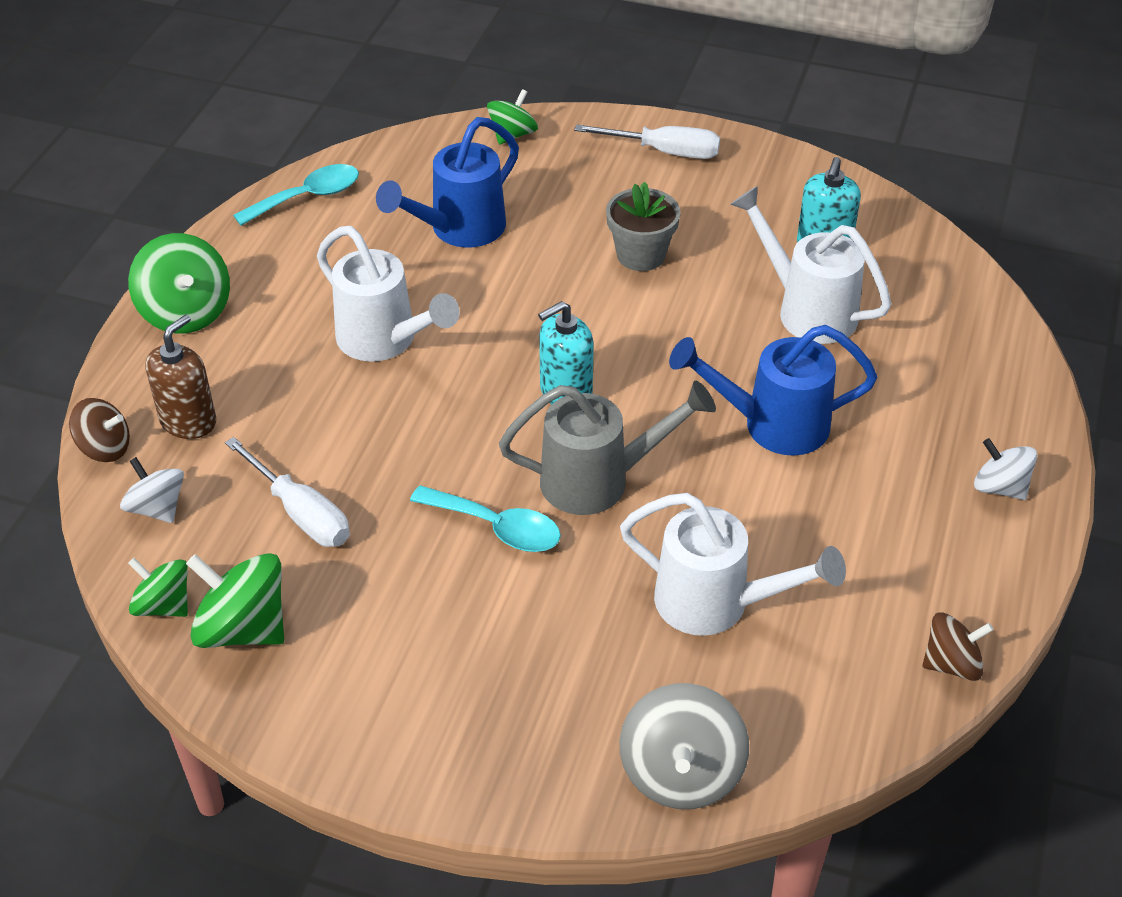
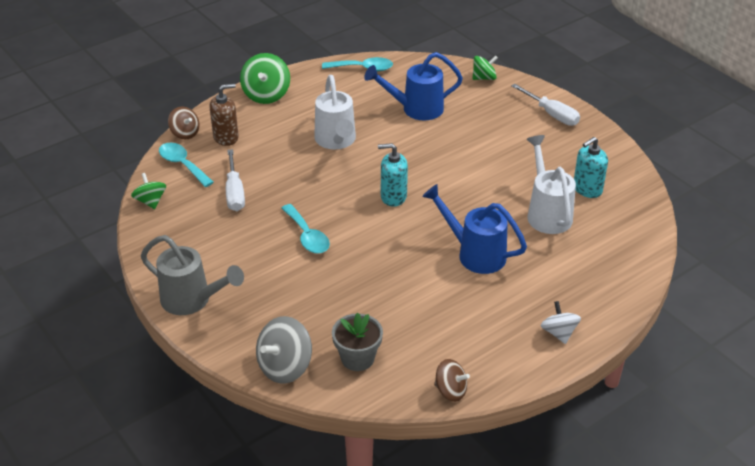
camera: 35 degrees right, 5 degrees down
(157, 508) = (182, 165): white spinning top -> turquoise spoon
(243, 628) = (171, 224): green spinning top -> none
(598, 480) = (370, 239): grey watering can -> grey watering can (192, 300)
(641, 255) = (490, 155): grey flower pot -> grey flower pot (357, 358)
(716, 604) = (369, 312): white watering can -> none

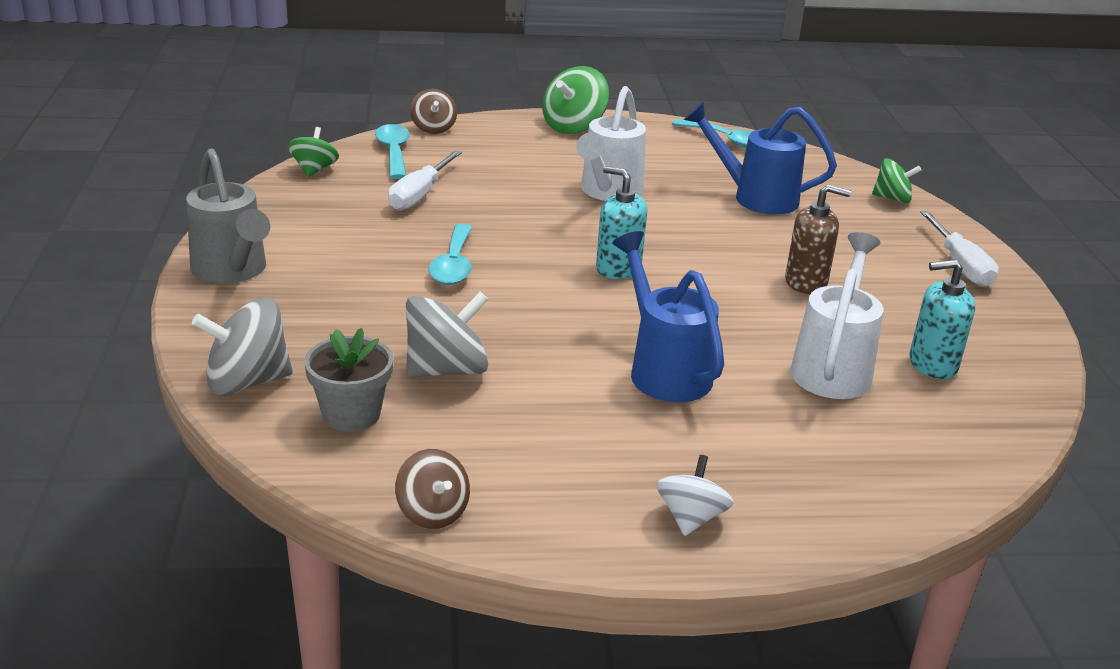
camera: 30 degrees right, 10 degrees down
(226, 137) = (476, 146): brown soap dispenser -> brown soap dispenser (806, 282)
(374, 307) = (446, 369): none -> grey spinning top

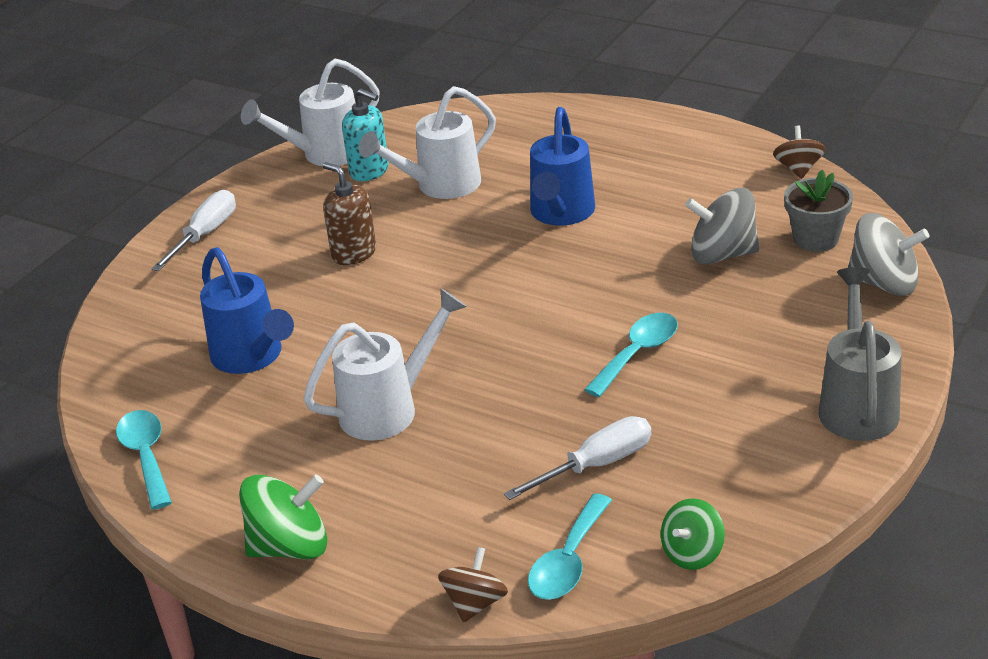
camera: 140 degrees left, 5 degrees up
(618, 268) = (492, 309): turquoise soap dispenser -> none
(691, 518) = (647, 131): white spinning top -> none
(892, 198) = (126, 318): green spinning top -> none
(1011, 371) = (325, 154): none -> white watering can

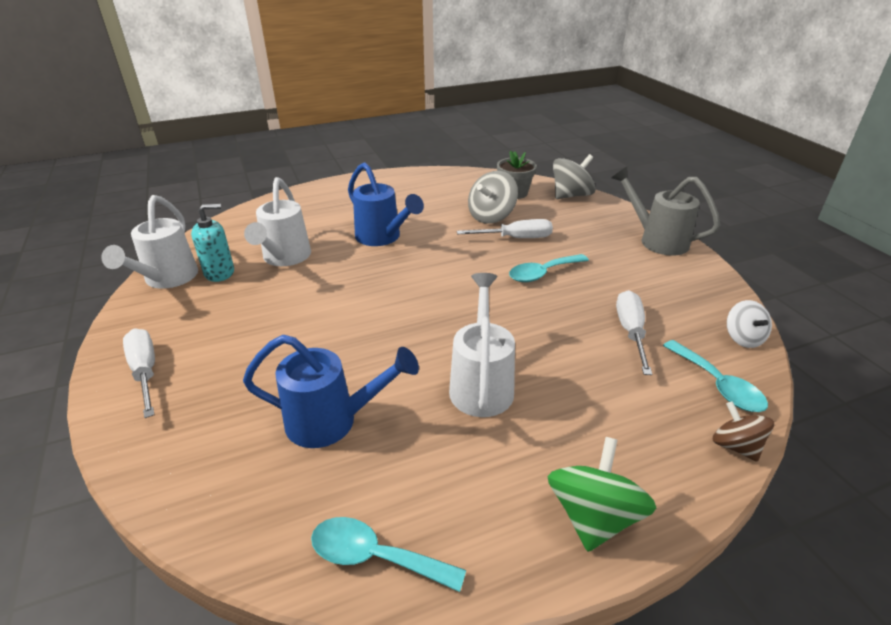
camera: 55 degrees left, 0 degrees up
(354, 253) = (292, 318): brown soap dispenser -> none
(638, 353) = (542, 273): turquoise spoon -> turquoise spoon turned 105 degrees counterclockwise
(692, 553) = (743, 338): green spinning top -> white spinning top
(693, 298) = (516, 238): none -> white screwdriver
(798, 169) = (454, 173): brown spinning top -> none

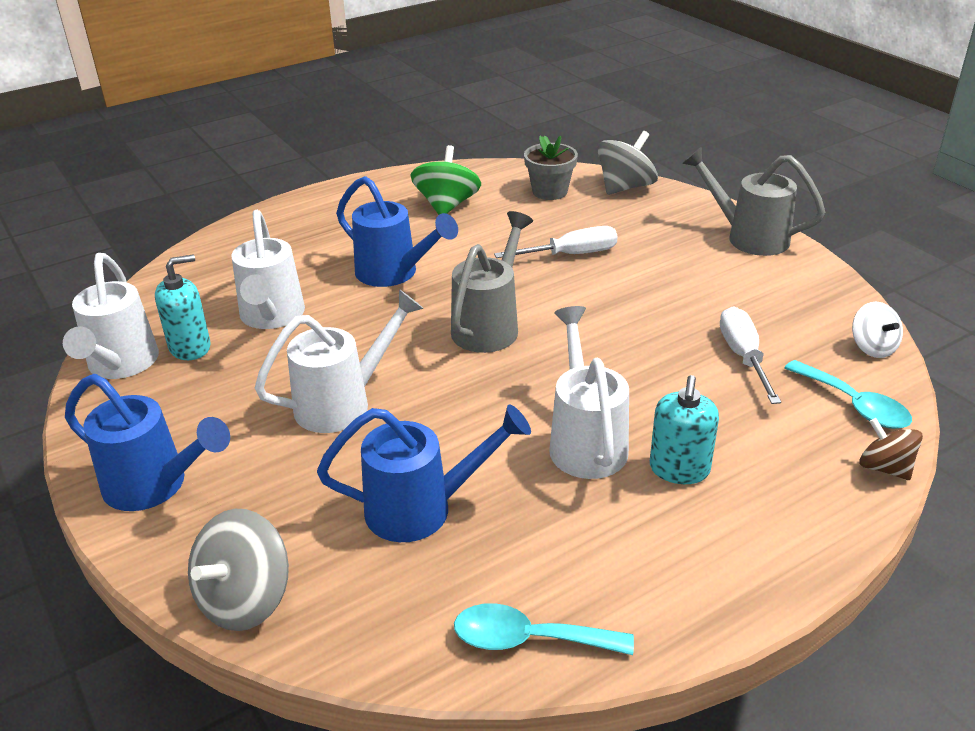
camera: 10 degrees left, 0 degrees up
(145, 372) = (155, 486): white screwdriver -> blue watering can
(307, 327) = (343, 403): none -> white watering can
(437, 283) = (489, 326): none -> grey watering can
(491, 216) = (529, 228): grey spinning top -> grey spinning top (245, 599)
(542, 273) = (618, 297): turquoise spoon -> none
(552, 419) = (679, 469): none -> turquoise soap dispenser
(593, 516) = (751, 562): green spinning top -> green spinning top (447, 205)

